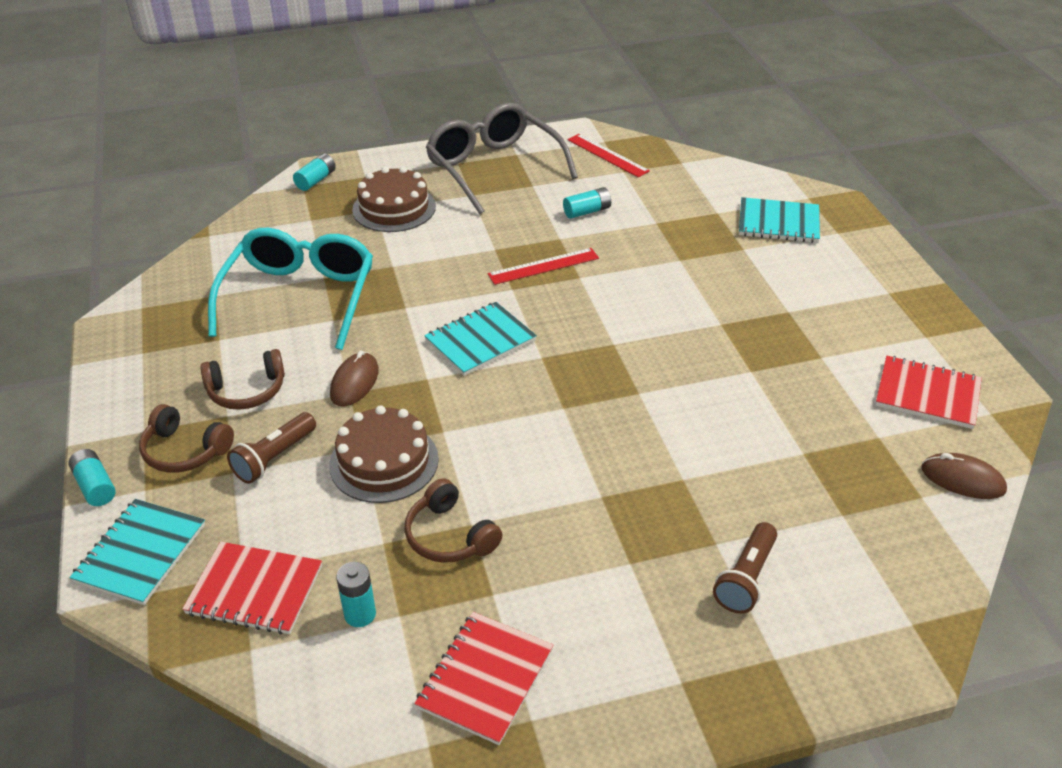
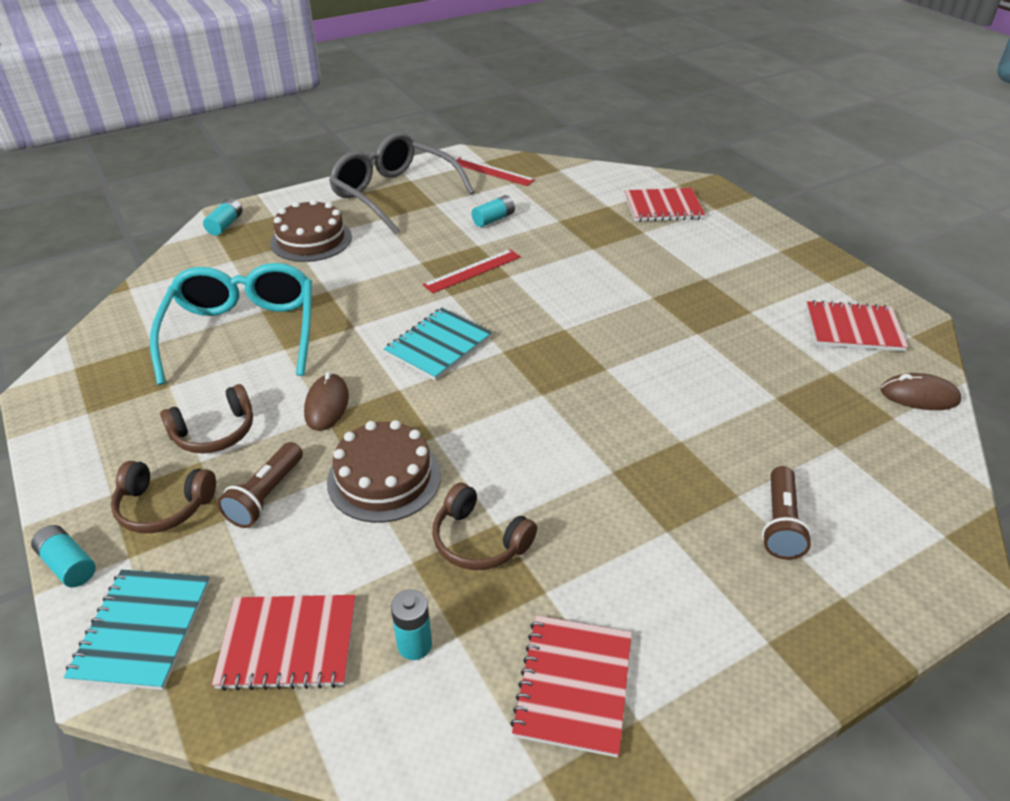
camera: 15 degrees left, 0 degrees up
(778, 222) = (663, 207): turquoise notebook -> red notebook

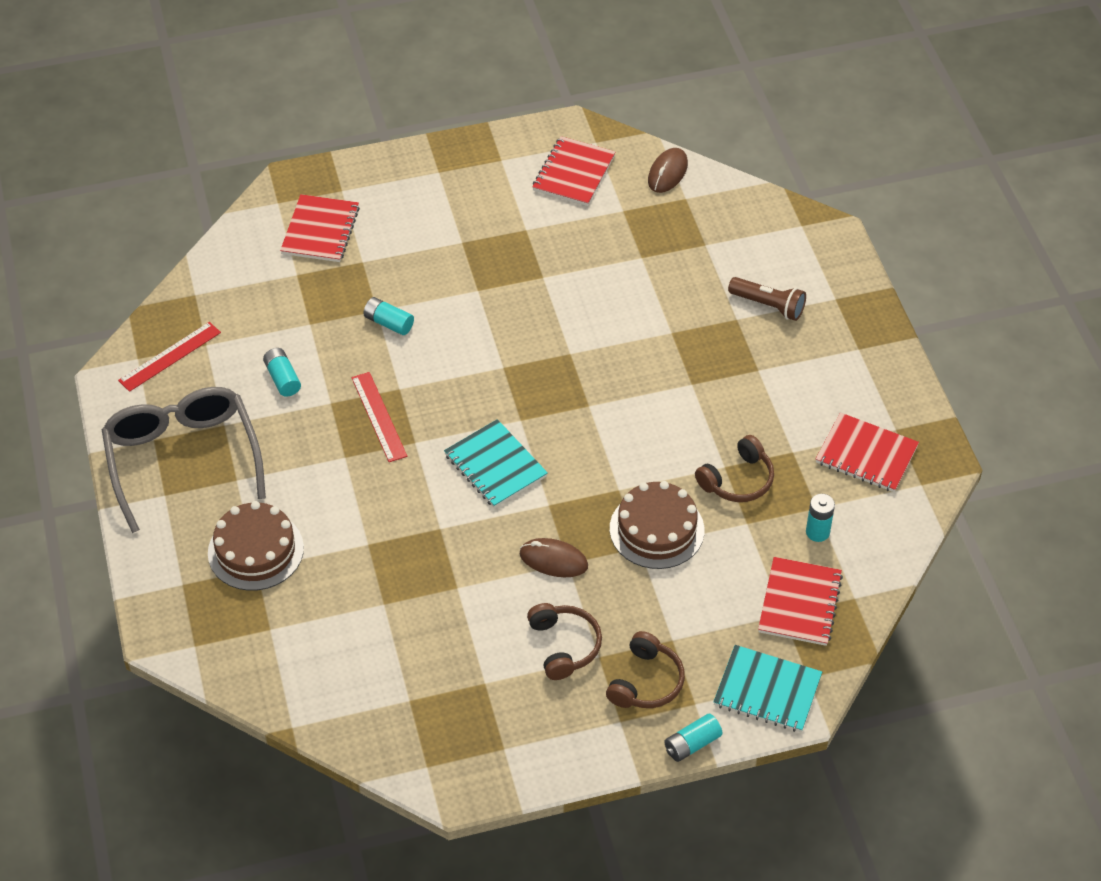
camera: 75 degrees left, 10 degrees up
(225, 225) = (184, 634): turquoise battery -> turquoise battery (388, 323)
(243, 333) = (419, 621): turquoise glasses -> none
(266, 495) = (653, 611): brown flashlight -> none
(394, 194) = (183, 459): grey glasses -> grey glasses turned 105 degrees clockwise

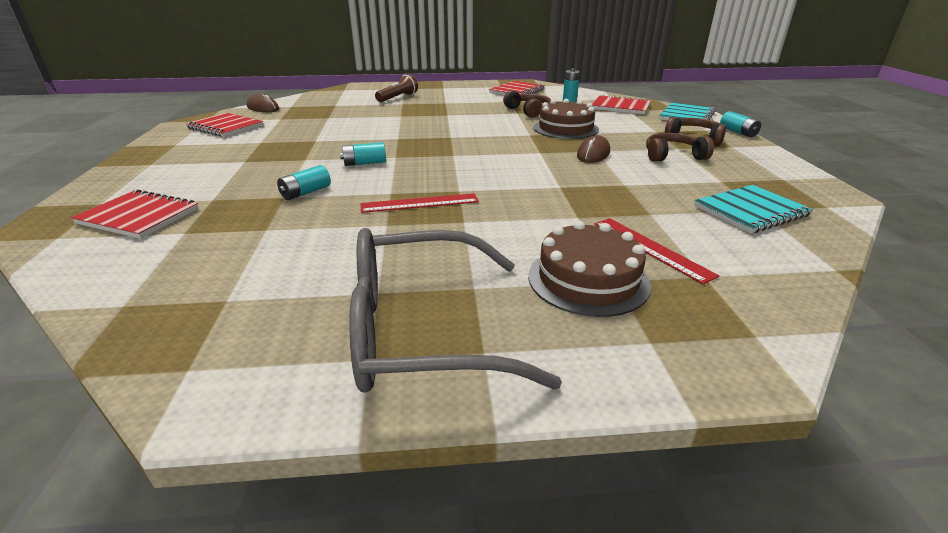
camera: 80 degrees left, 20 degrees down
(170, 356) = (217, 334): red ruler -> red ruler (651, 248)
(282, 378) = (332, 249): turquoise battery -> turquoise battery (364, 163)
(495, 465) = (496, 164): turquoise notebook -> turquoise notebook (750, 211)

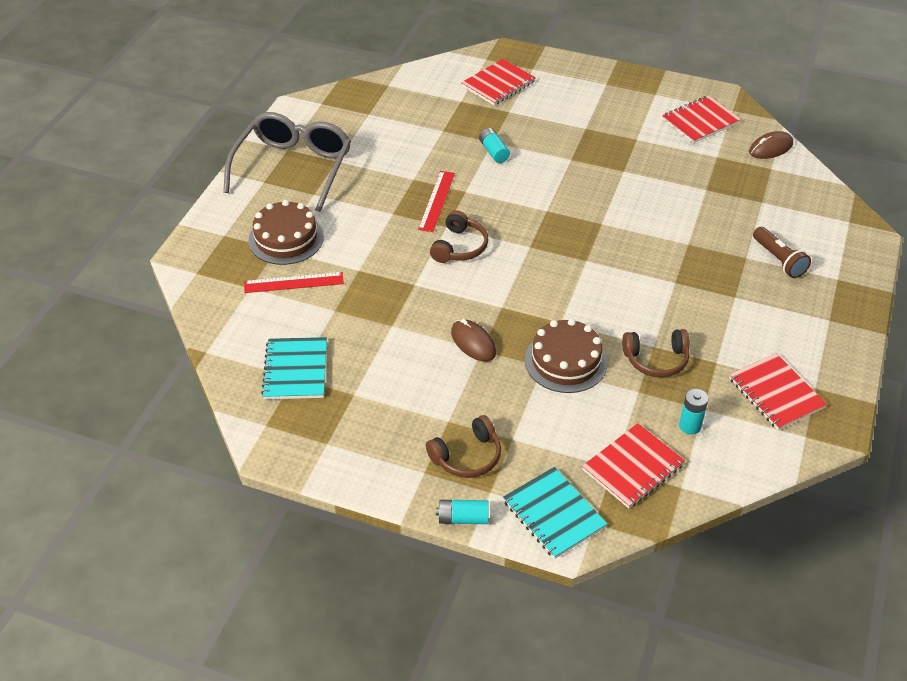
camera: 115 degrees right, 15 degrees up
(364, 163) = (540, 190): turquoise battery -> none
(673, 156) = (430, 400): brown headphones -> brown headphones (459, 247)

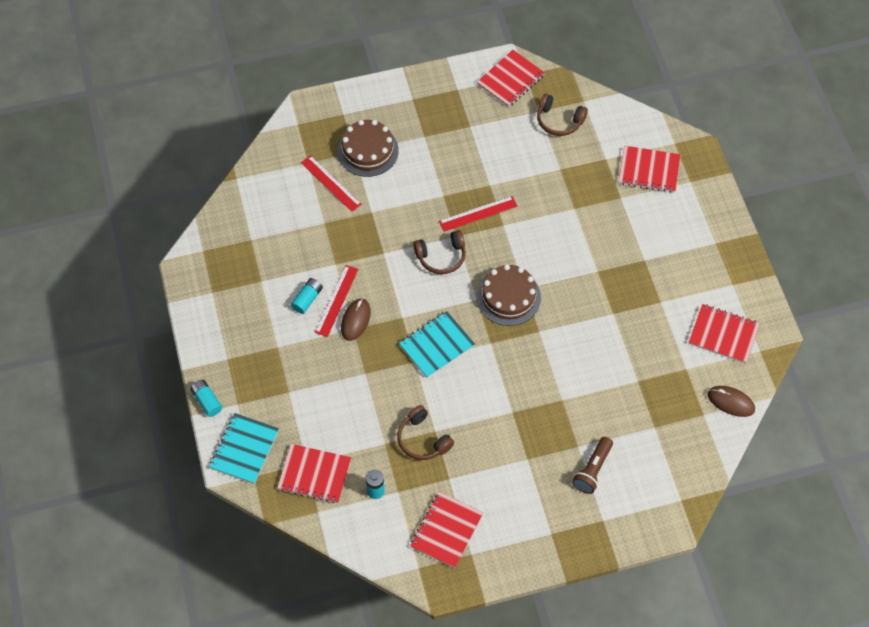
camera: 55 degrees right, 15 degrees up
(293, 168) = (440, 106): grey glasses -> none
(296, 370) = (257, 236): turquoise notebook -> turquoise notebook (437, 345)
(316, 114) = (510, 80): none -> red notebook
(436, 345) = (336, 300): none -> red ruler
(467, 456) = (256, 375): brown headphones -> brown headphones (559, 121)
(493, 152) = (563, 216): turquoise battery -> turquoise battery (307, 299)
(565, 361) = (380, 384): brown cake -> brown cake (508, 297)

